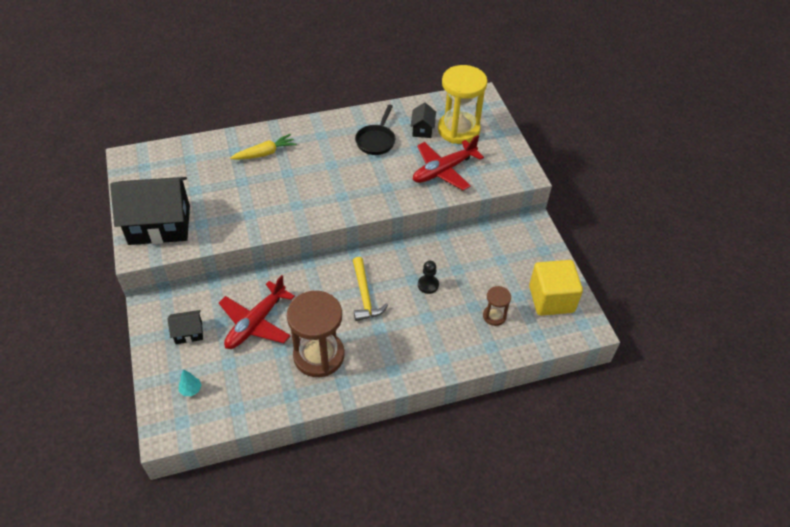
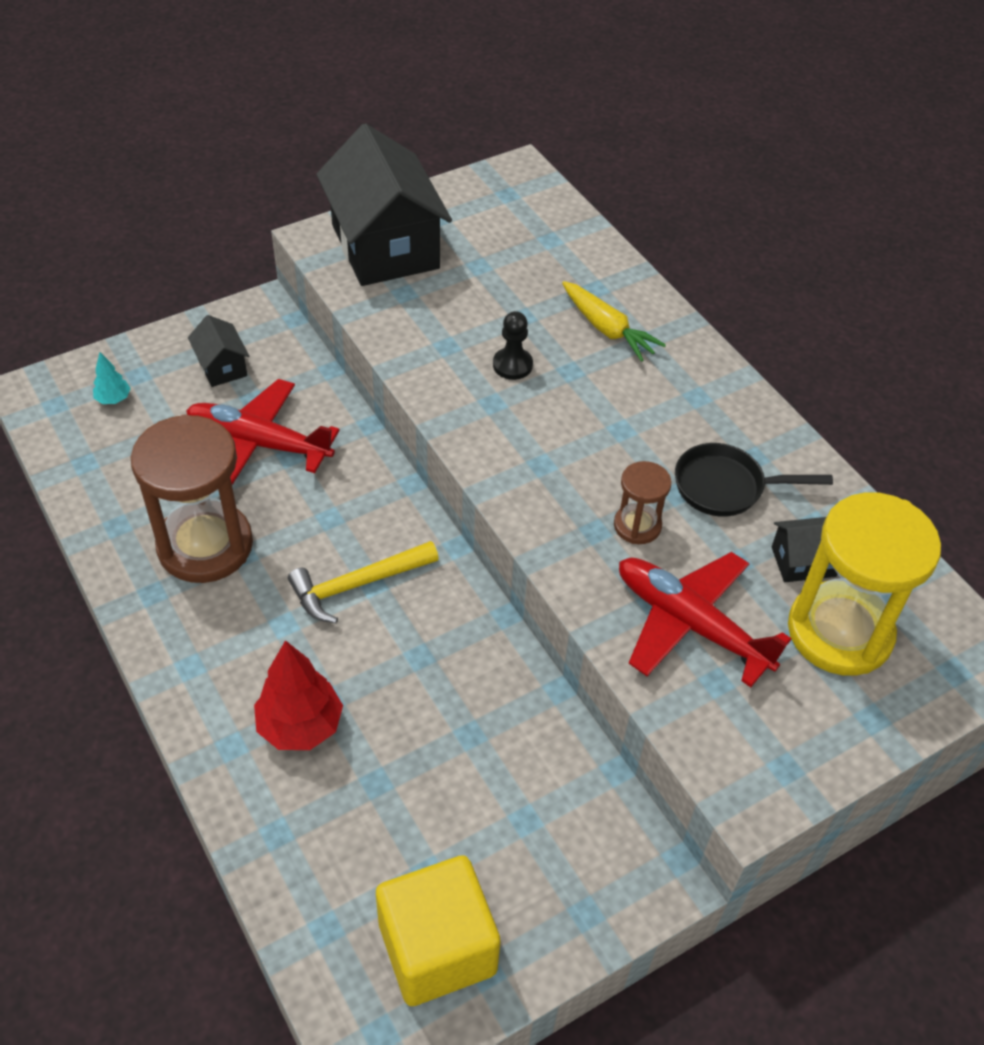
camera: 75 degrees right, 0 degrees up
(428, 285) = (411, 687): black pawn -> black pawn (512, 365)
(438, 330) = (300, 726): none -> red tree
(494, 316) = (359, 828): brown hourglass -> brown hourglass (637, 526)

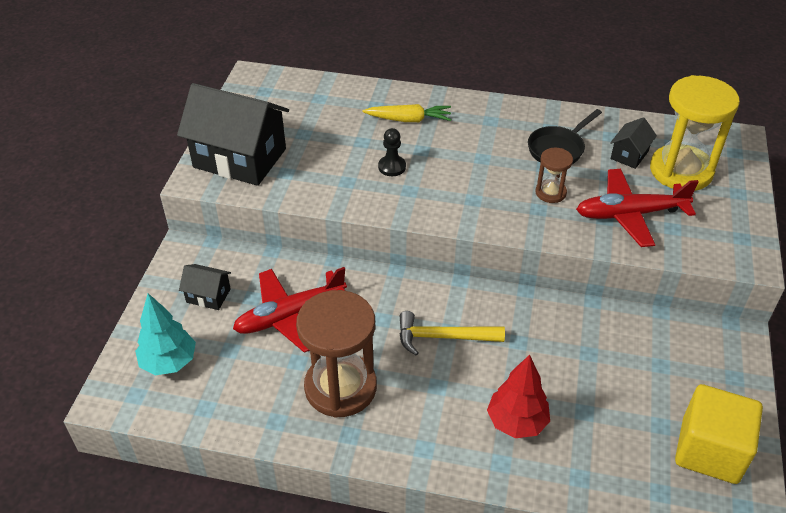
camera: 45 degrees left, 5 degrees down
(113, 399) = (169, 362): turquoise tree -> turquoise tree, size x1.96
(357, 585) = (443, 337): yellow hammer -> yellow hammer turned 75 degrees clockwise

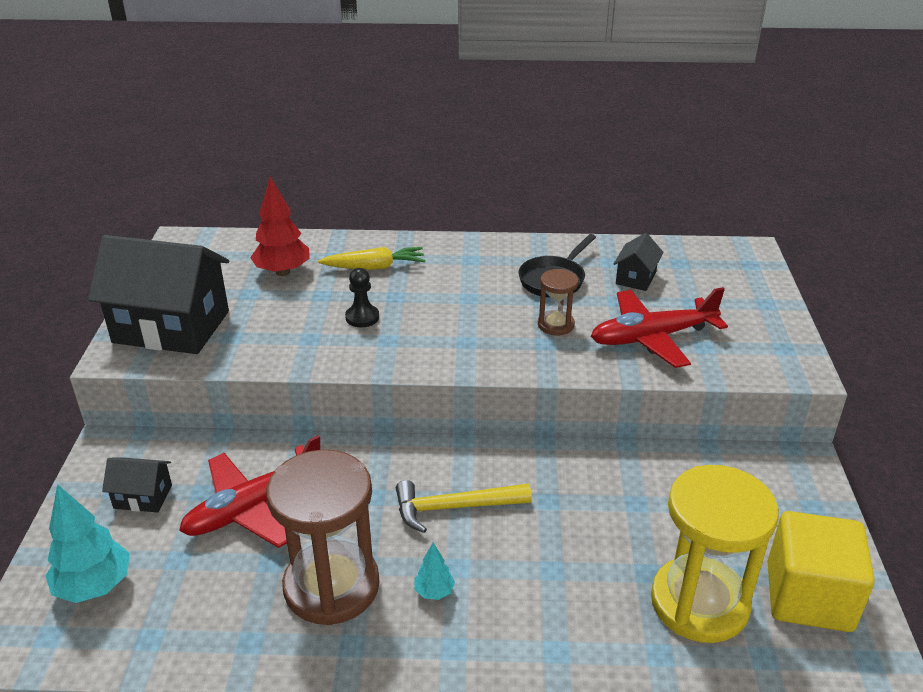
camera: 10 degrees left, 10 degrees down
(416, 403) = (434, 592): none -> turquoise tree
(517, 422) = (566, 597): red tree -> red tree (283, 272)
(681, 171) = (697, 288): yellow hourglass -> yellow hourglass (699, 603)

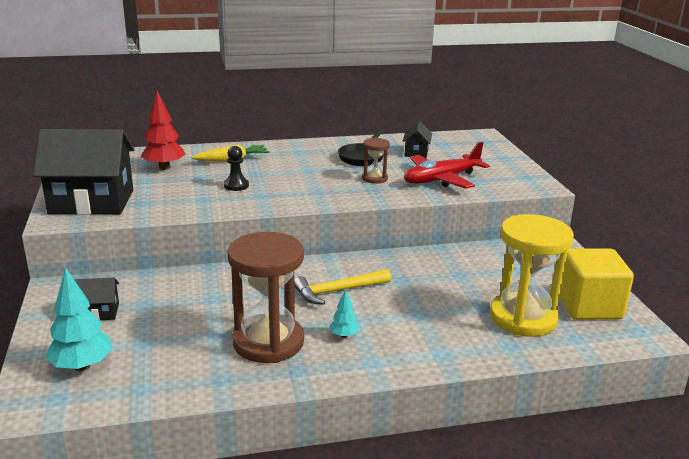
camera: 15 degrees left, 10 degrees down
(254, 507) = (189, 308): red plane -> none

